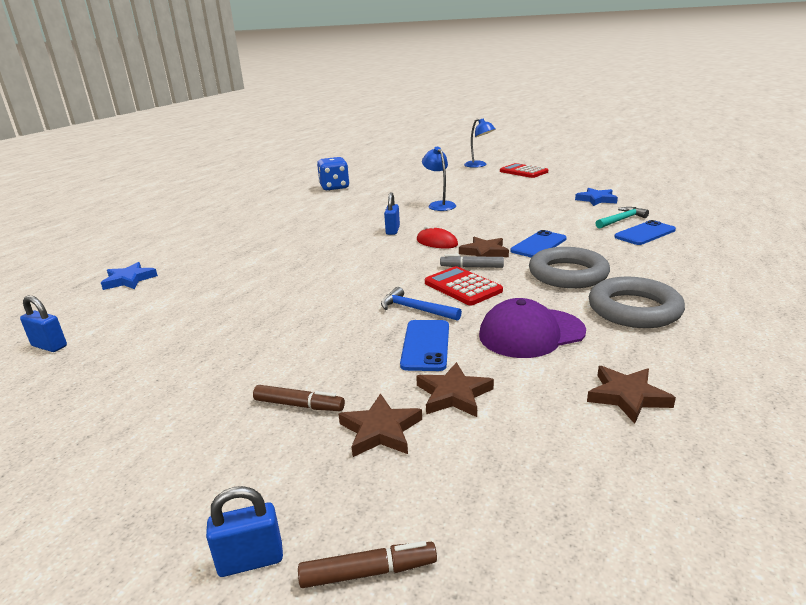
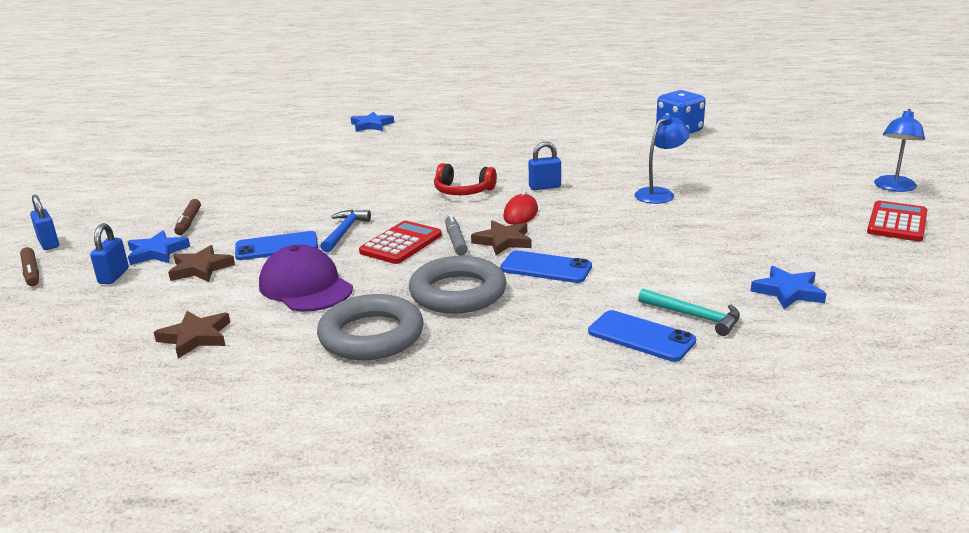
camera: 70 degrees right, 0 degrees up
(49, 346) = (262, 138): blue padlock -> blue padlock (114, 276)
(369, 256) = (463, 191): none -> red headphones
(380, 430) = (157, 252): brown star -> blue star

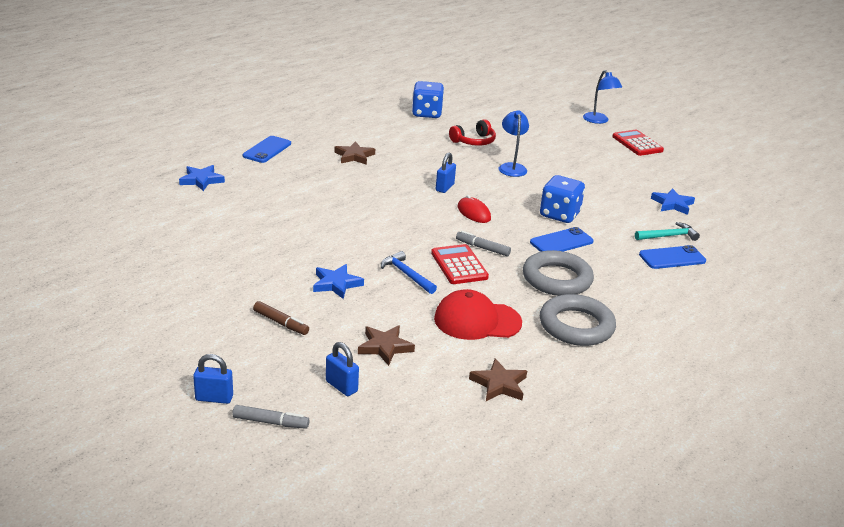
camera: 55 degrees left, 5 degrees up
(31, 272) = (270, 422): brown marker -> grey marker
(157, 252) = (322, 355): blue star -> blue star (336, 284)
(277, 247) = (392, 306): blue phone -> blue phone (267, 150)
(305, 287) = (477, 320): purple cap -> red cap
(463, 191) = (405, 211): red headphones -> red headphones (474, 141)
(503, 241) = (506, 236): brown star -> brown star (354, 156)
(606, 247) = (559, 215): none -> blue dice

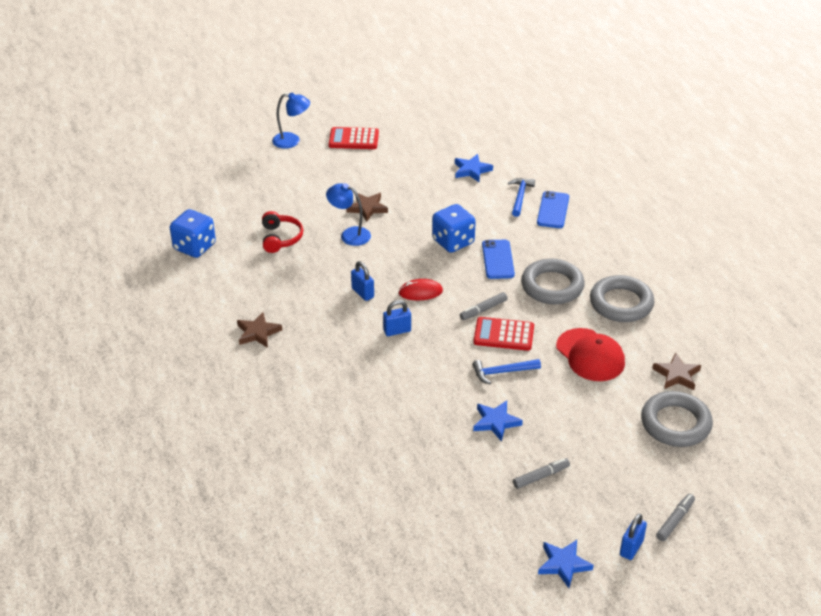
camera: 60 degrees left, 10 degrees up
(201, 180) = (239, 466): blue star -> blue star (563, 564)
(267, 150) = (199, 394): blue phone -> none
(281, 323) = (541, 477): brown marker -> grey marker
(341, 386) = (645, 465): blue padlock -> blue padlock (397, 331)
(385, 347) = (603, 422): brown star -> brown star (367, 208)
(421, 397) = (675, 423): none -> grey ring
(477, 320) = (590, 355): red cap -> red cap turned 60 degrees counterclockwise
(668, 236) = (520, 196): turquoise hammer -> blue hammer

